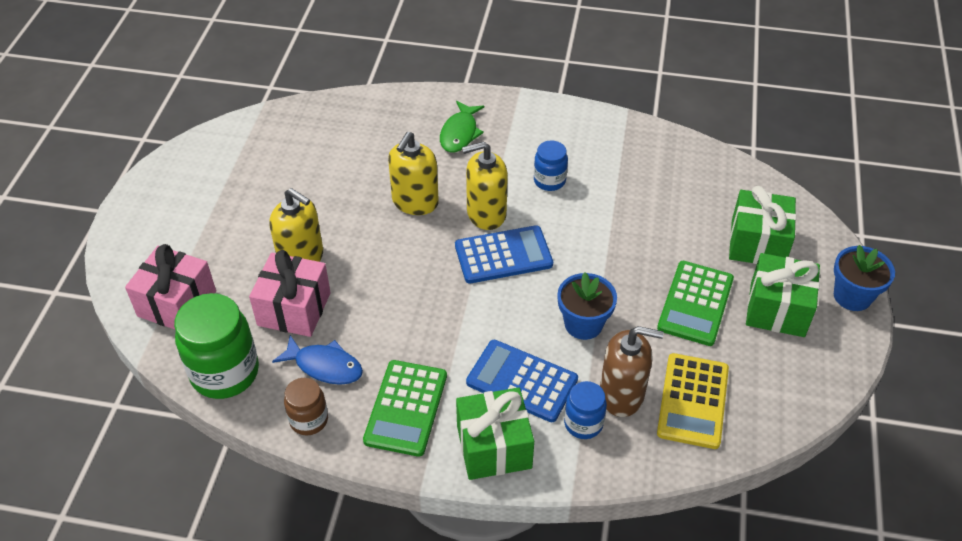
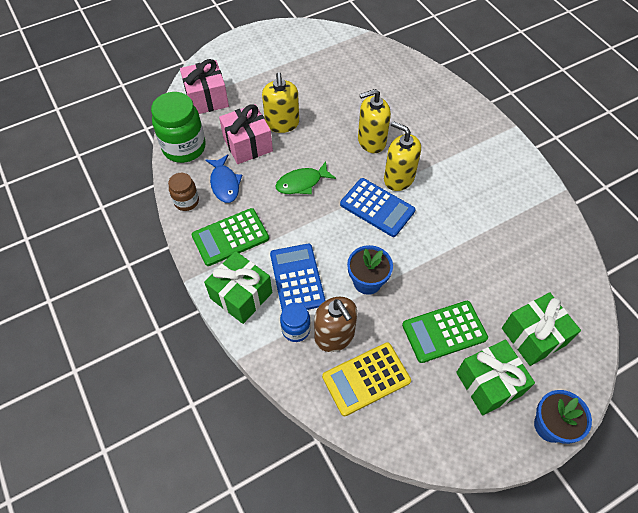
camera: 50 degrees right, 10 degrees up
(460, 133) = (445, 124): green fish -> green fish (302, 183)
(549, 181) = (458, 190): blue jar -> none

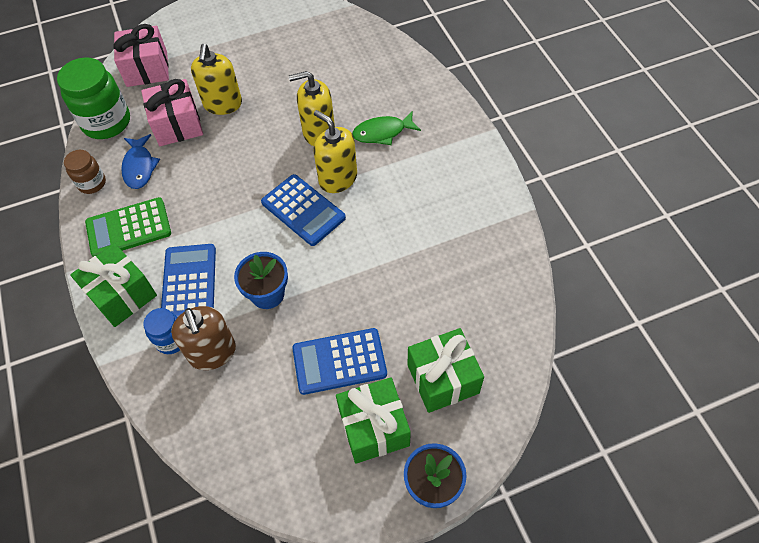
camera: 10 degrees right, 0 degrees up
(302, 183) = (225, 174): green fish -> green fish (382, 132)
(366, 379) = (234, 405): yellow calculator -> none
(444, 331) = (339, 361): green calculator -> blue calculator

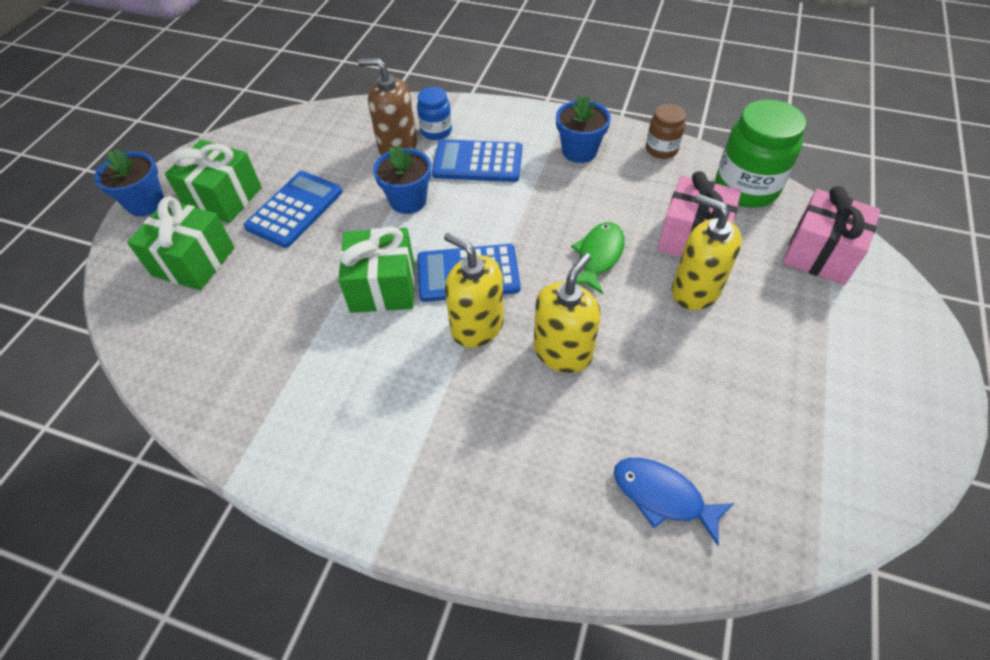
camera: 130 degrees right, 5 degrees down
(122, 295) = (510, 123): green gift -> green gift (383, 287)
(128, 228) = (579, 151): green calculator -> blue flower pot
(139, 167) = (653, 186): blue fish -> blue fish (662, 496)
(189, 282) = (478, 162): blue calculator -> blue calculator turned 150 degrees clockwise
(338, 178) = (477, 326): yellow soap dispenser -> yellow soap dispenser turned 135 degrees counterclockwise
(382, 132) = (499, 417): green fish -> green fish (598, 256)

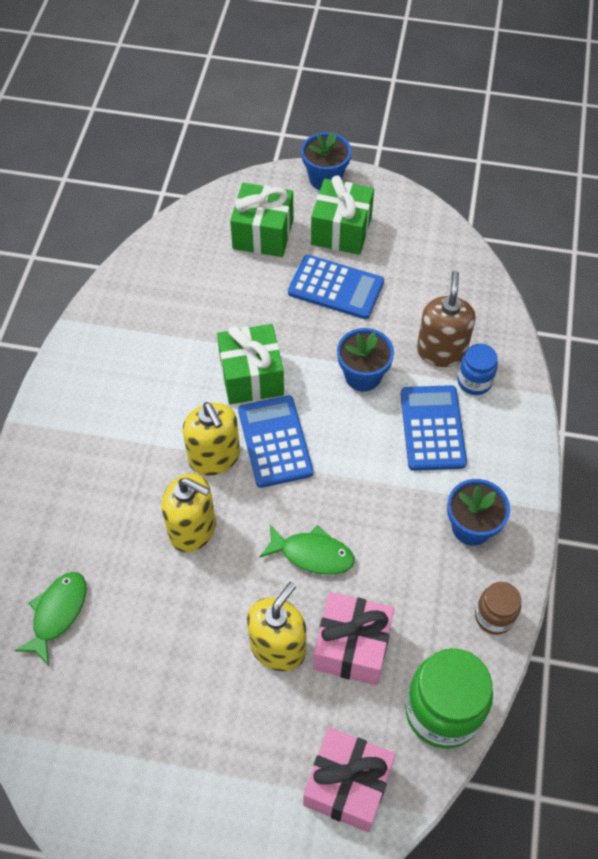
camera: 80 degrees right, 5 degrees up
(477, 326) = (214, 457): yellow soap dispenser -> yellow soap dispenser turned 120 degrees clockwise
(662, 496) = (58, 613): blue fish -> green fish

